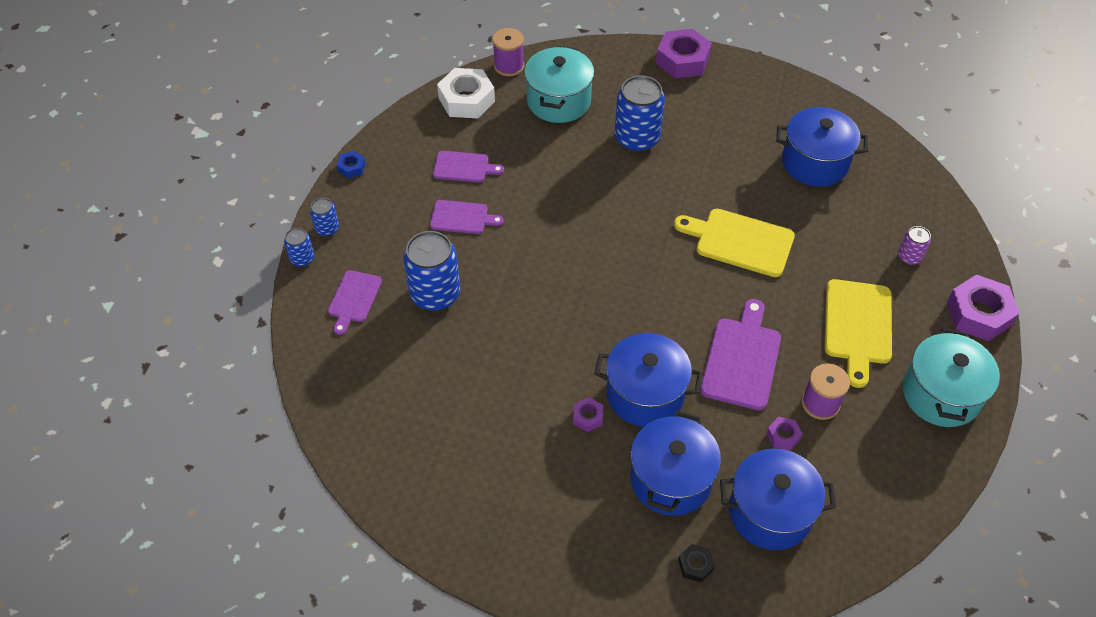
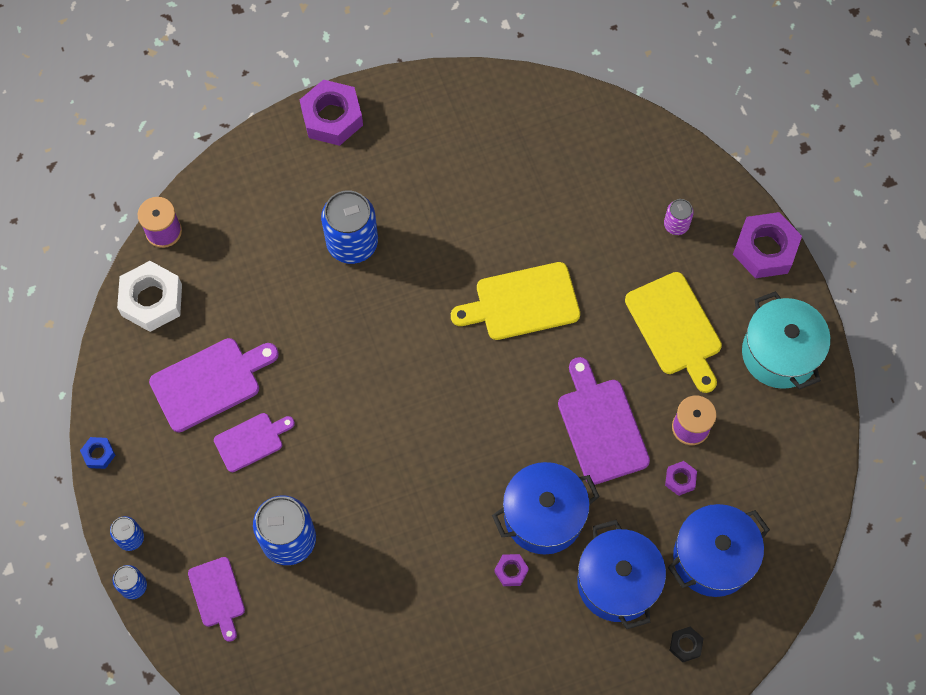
camera: 35 degrees left, 15 degrees up
(464, 167) = (210, 383): purple cutting board -> purple cutting board, size x1.62
(559, 101) = (245, 244): turquoise pot -> none
(815, 162) = (533, 168): blue pot -> none

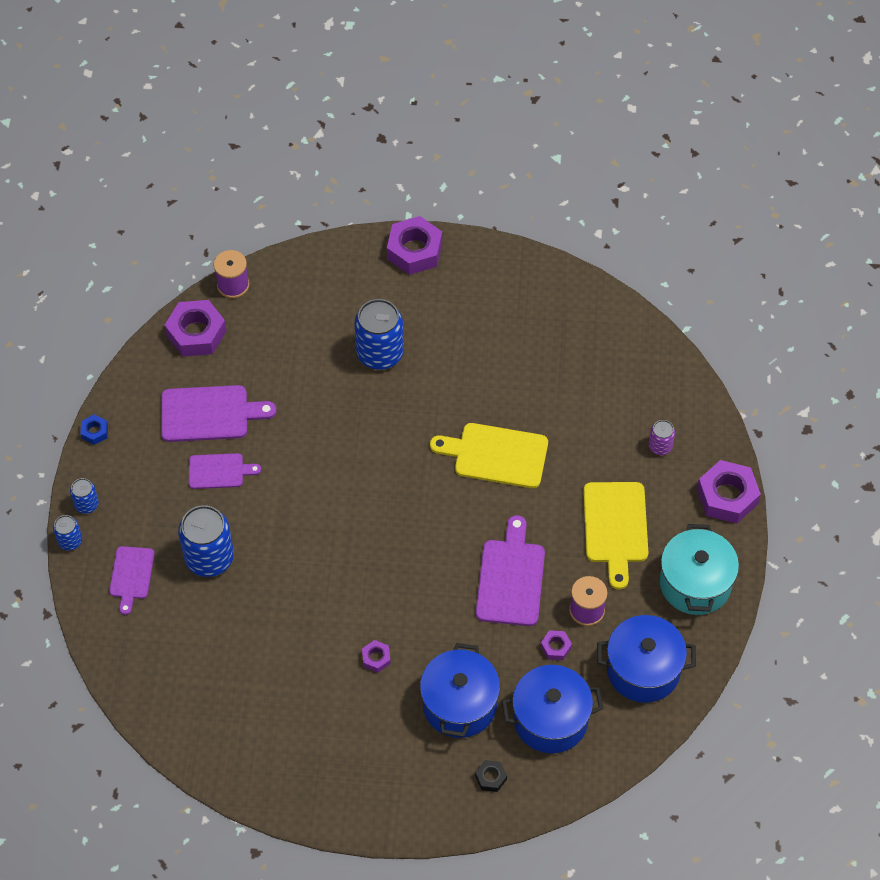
camera: 25 degrees right, 10 degrees down
(152, 300) = (196, 333): white nut -> purple nut
(543, 516) = (425, 627): blue pot -> blue pot (643, 670)

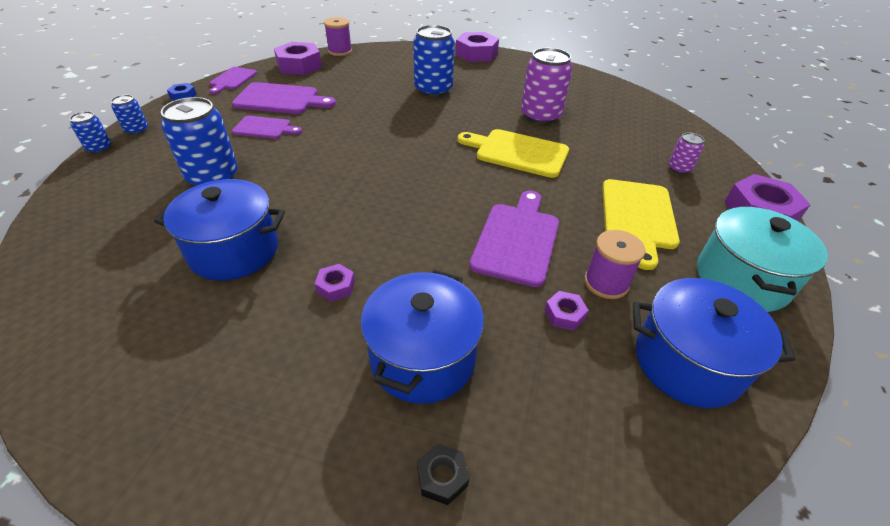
camera: 10 degrees right, 15 degrees down
(131, 576) = (129, 177): purple cutting board -> purple cutting board (232, 79)
(513, 381) = (540, 116): none -> purple can
(550, 720) = (550, 404): blue pot -> blue pot (234, 251)

